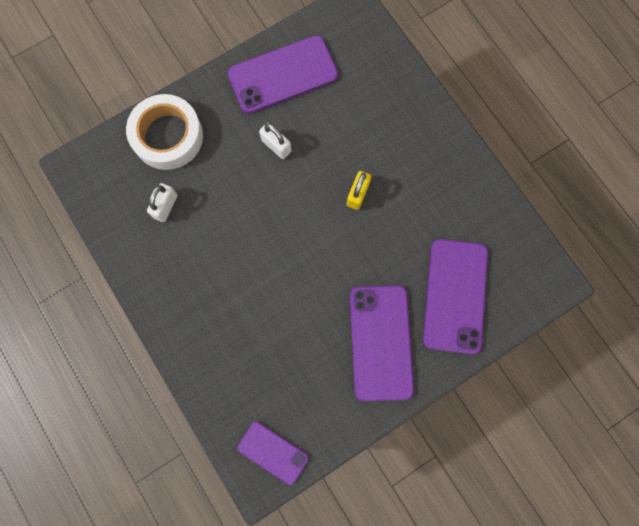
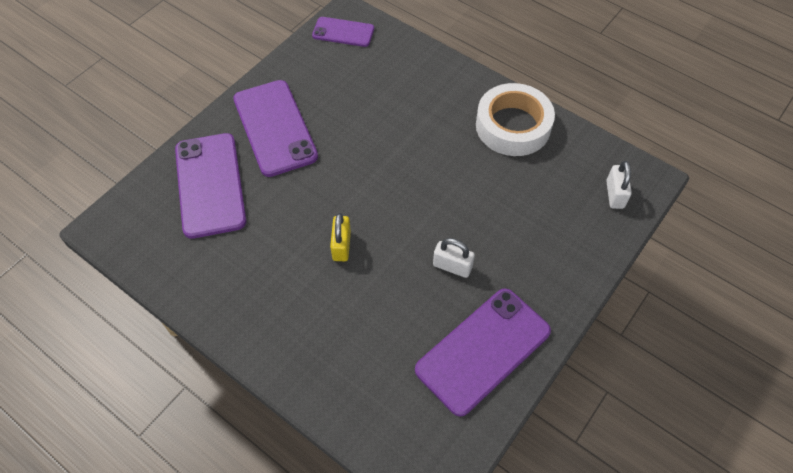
camera: 160 degrees right, 20 degrees down
(166, 206) = (536, 173): white padlock -> white padlock (614, 194)
(168, 136) = (575, 238): white tape -> white tape (513, 126)

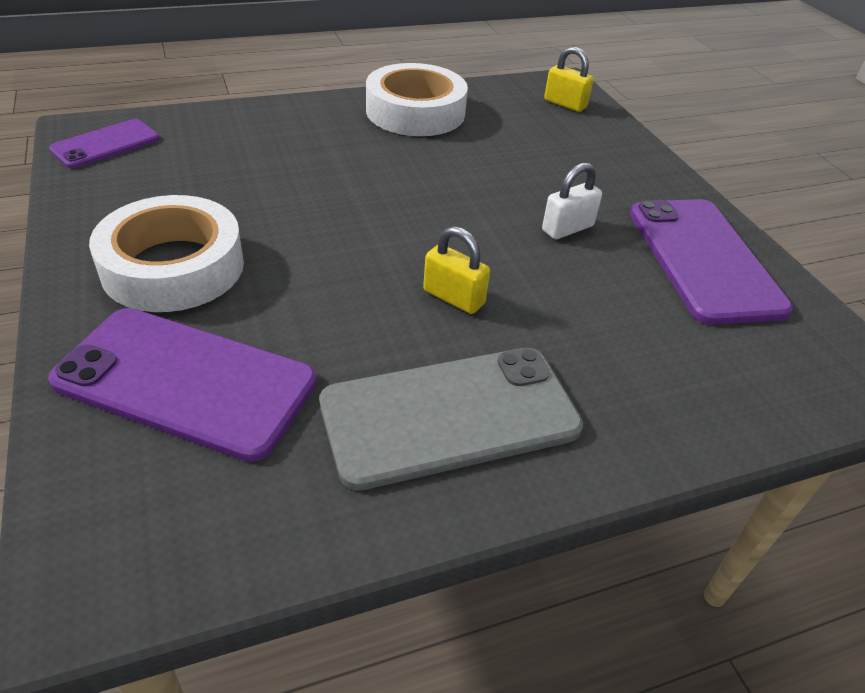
camera: 60 degrees left, 15 degrees down
(257, 289) = (450, 416): none -> grey phone
(274, 128) = (173, 266): purple phone -> white tape
(614, 194) = (565, 104): white padlock -> yellow padlock

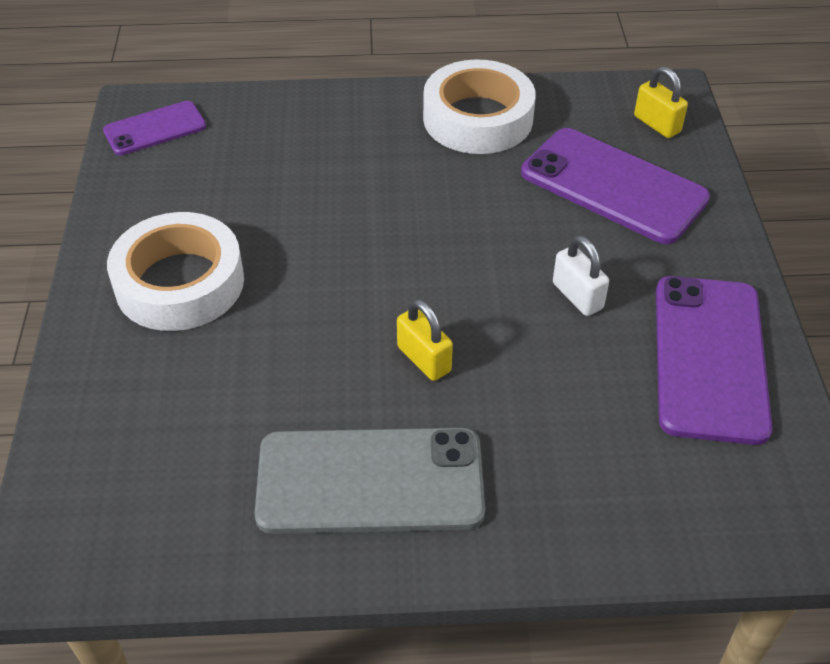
camera: 20 degrees right, 5 degrees up
(186, 381) = (160, 403): purple phone -> purple phone (613, 186)
(567, 228) = (577, 296): white padlock -> white padlock turned 75 degrees clockwise

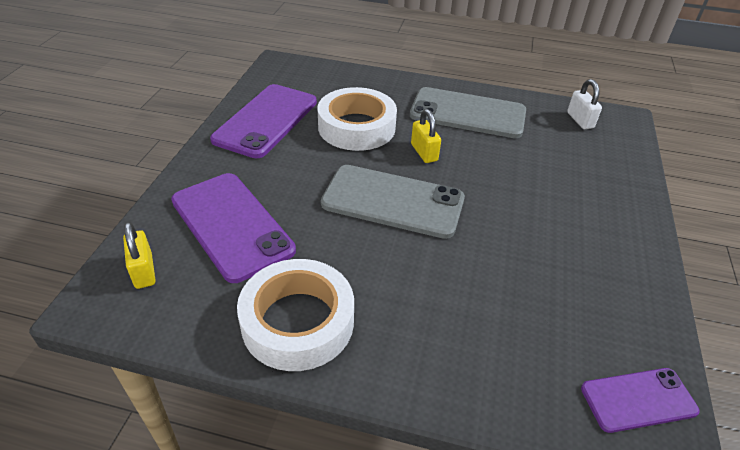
camera: 165 degrees left, 5 degrees down
(180, 283) = (581, 229): white tape -> white tape (356, 127)
(439, 262) = (393, 201): none -> grey phone
(577, 296) = (315, 162): white padlock -> white padlock (580, 120)

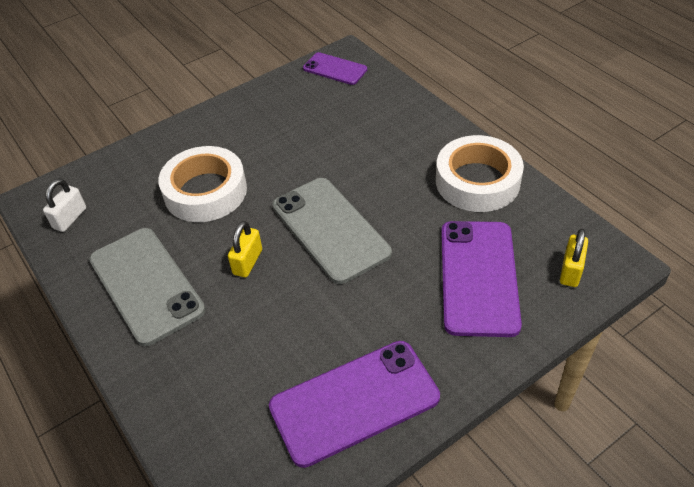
camera: 135 degrees left, 5 degrees up
(356, 127) = (271, 331): white tape -> white tape (205, 191)

